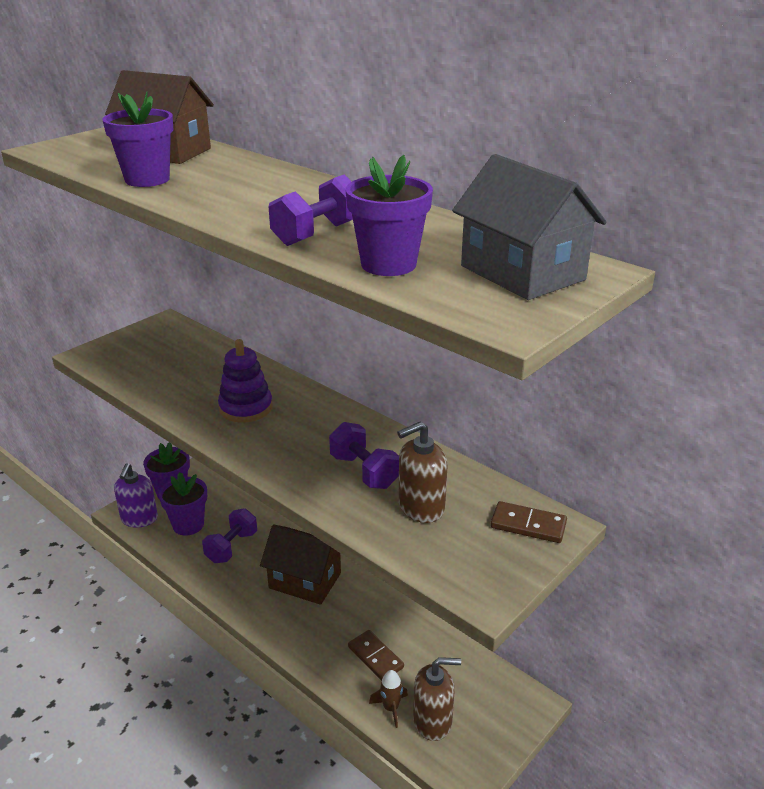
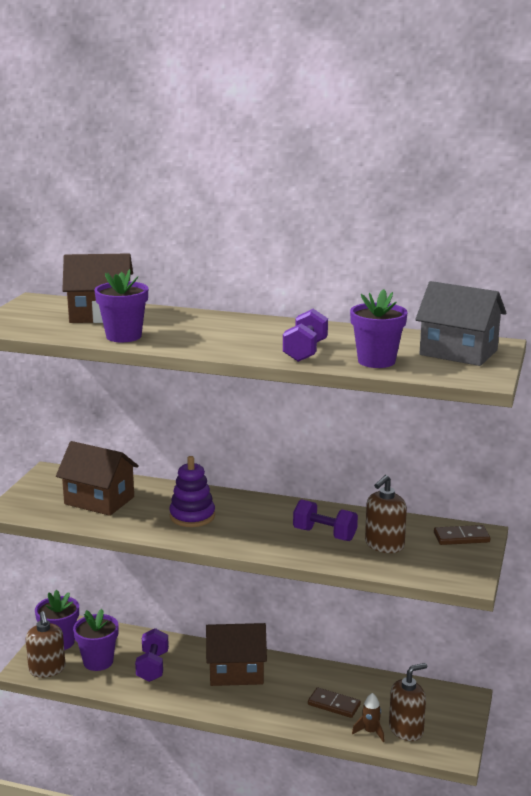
camera: 25 degrees left, 10 degrees down
(139, 519) = (47, 669): purple soap dispenser -> brown soap dispenser
(176, 365) = (99, 500): none -> brown house

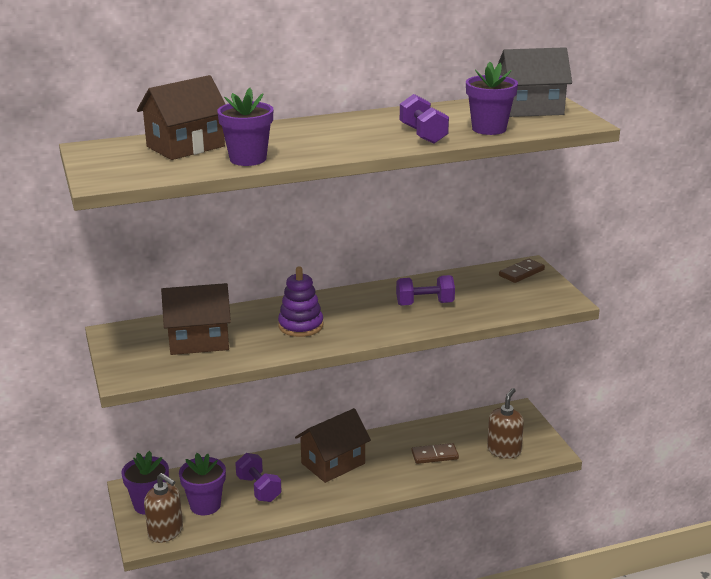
camera: 35 degrees left, 5 degrees up
(370, 732) = (482, 463): brown rocket -> none
(384, 545) = (478, 296): brown soap dispenser -> none

